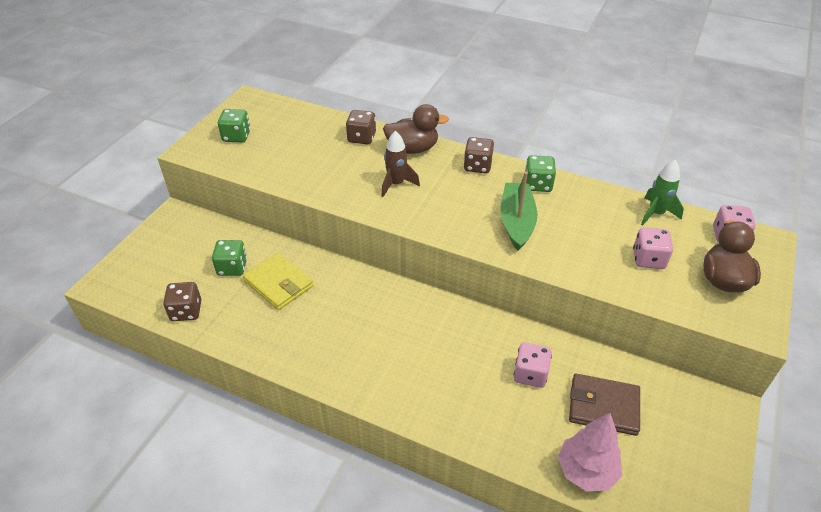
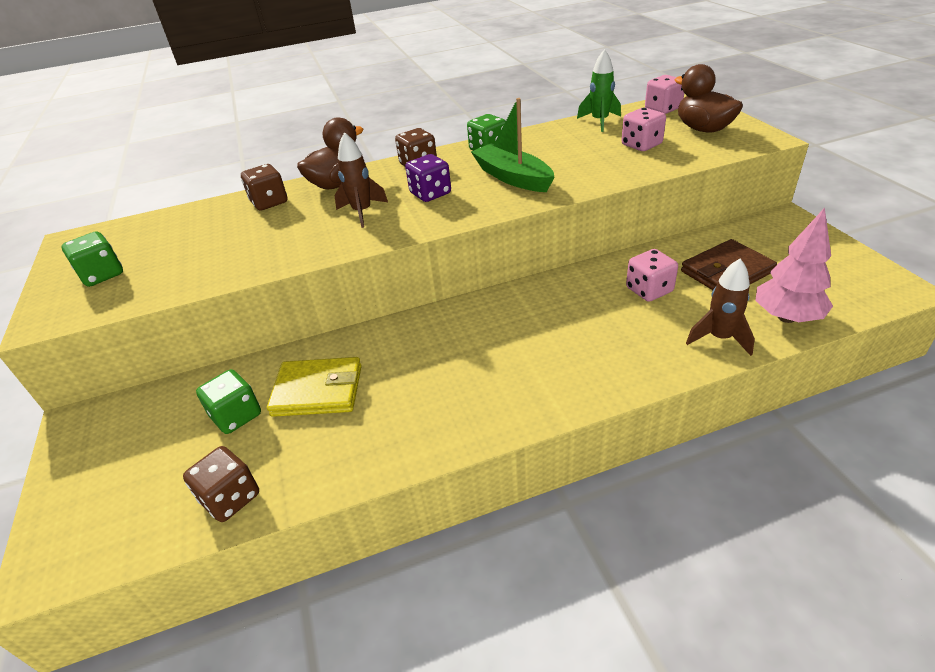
camera: 40 degrees left, 5 degrees down
(450, 198) = (430, 194): none -> purple dice
(519, 444) = (719, 338): none -> brown rocket

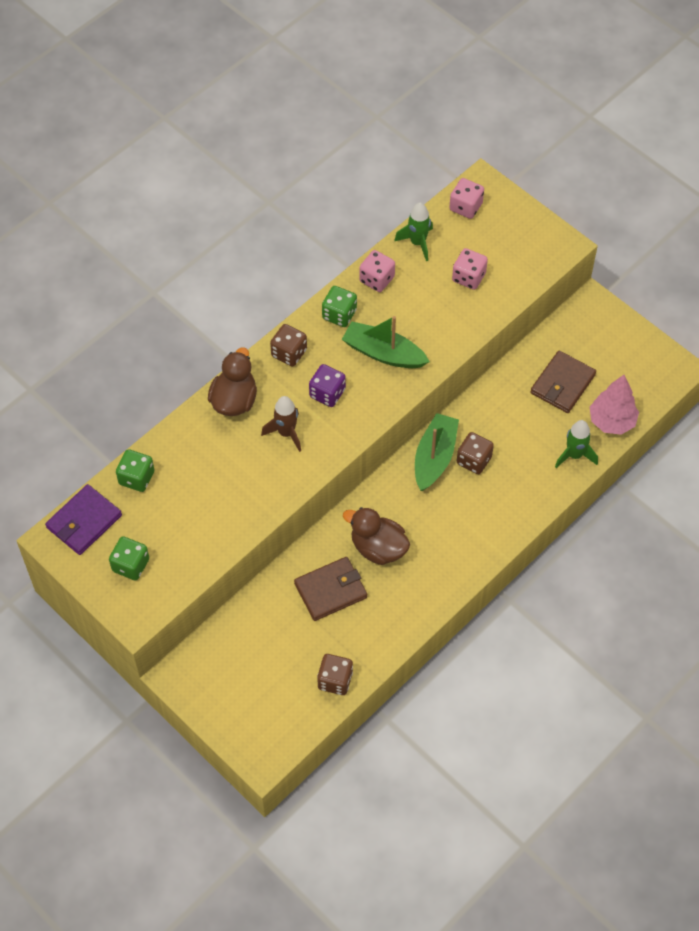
camera: 30 degrees left, 20 degrees up
(111, 234) = (84, 521): none -> purple wallet
(236, 416) = (289, 629): green dice -> green dice (136, 478)
(269, 202) = (192, 442): brown dice -> brown dice (474, 460)
(318, 390) = (330, 590): yellow wallet -> brown wallet
(532, 300) = (434, 457): none -> green boat
(649, 290) = (514, 421): pink dice -> pink dice (376, 279)
(703, 129) = (511, 239): brown duck -> brown duck (378, 548)
(719, 338) = (574, 455): brown rocket -> green rocket

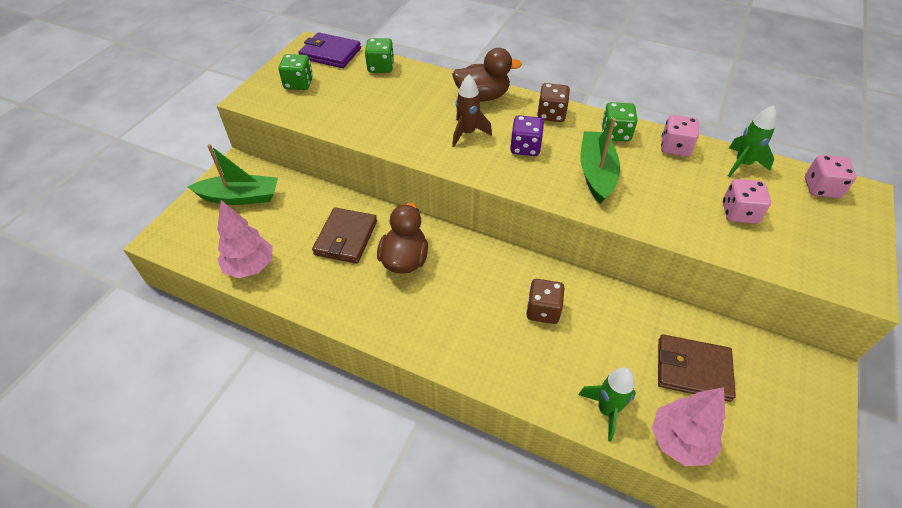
camera: 70 degrees right, 10 degrees down
(330, 590) = (346, 238): brown wallet -> brown wallet turned 60 degrees clockwise
(335, 680) = (250, 267): brown dice -> pink tree
(434, 457) = (527, 276): green boat -> green boat (240, 197)

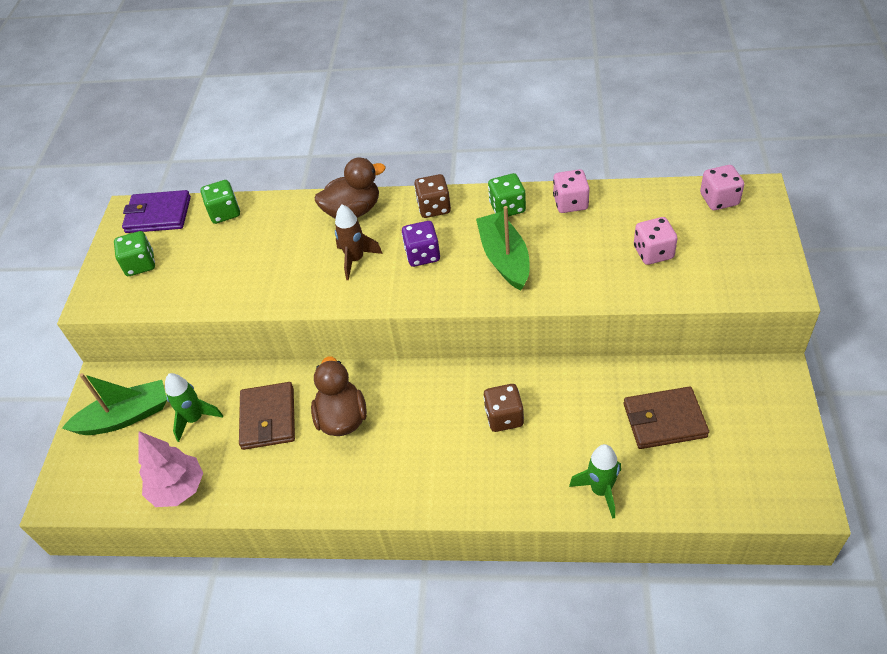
camera: 15 degrees left, 0 degrees up
(679, 441) = (675, 492): pink tree -> none
(742, 164) = (640, 199): green rocket -> green rocket (195, 419)

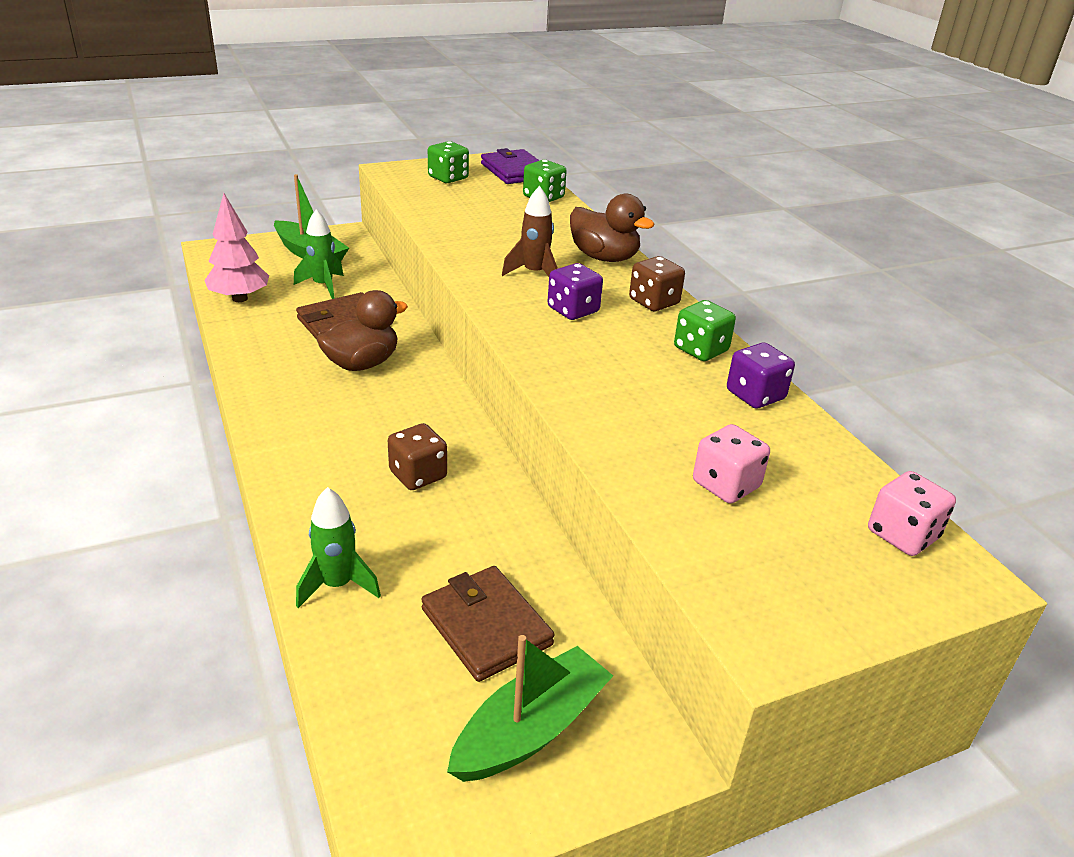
camera: 55 degrees right, 15 degrees down
(504, 258) = (612, 364): green boat -> green boat (530, 729)
(570, 203) = (755, 395): pink dice -> purple dice

